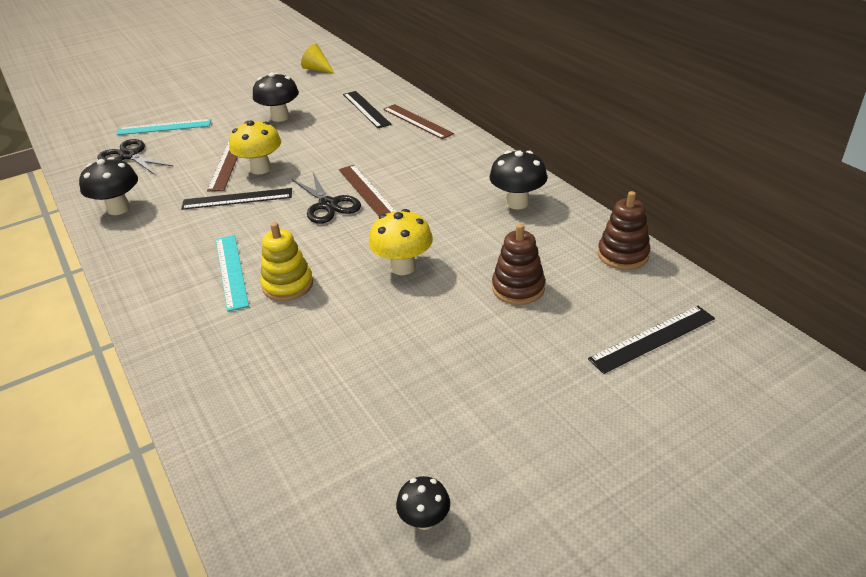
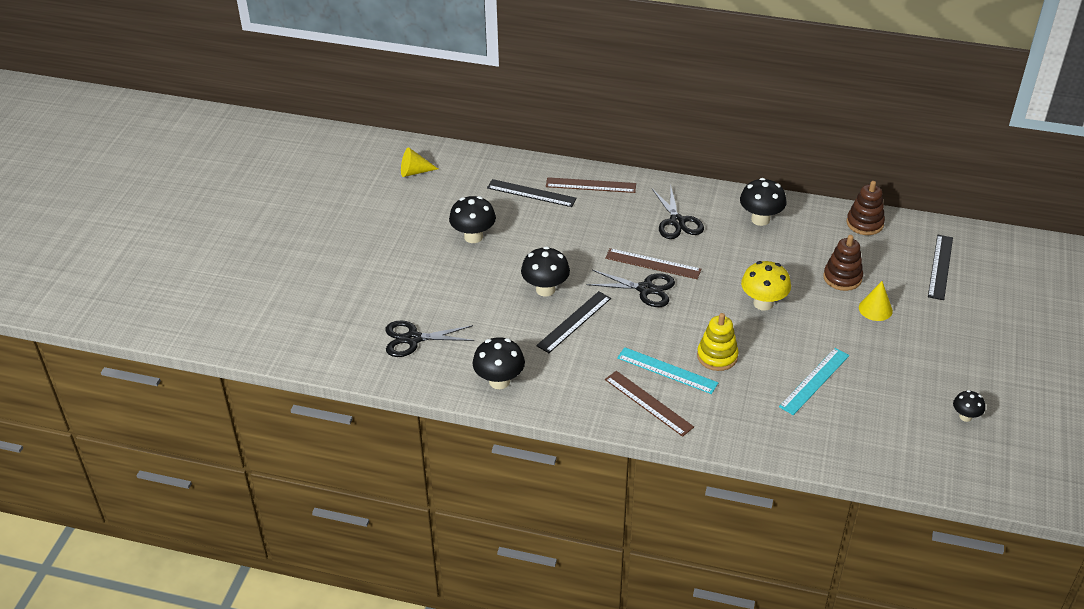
camera: 45 degrees left, 5 degrees up
(164, 127) = (388, 298): turquoise ruler -> turquoise ruler (814, 381)
(226, 164) = (511, 301): brown ruler -> brown ruler (648, 403)
(260, 169) = (545, 289): yellow mushroom -> black mushroom
(440, 172) = (677, 222): none -> black scissors
(506, 335) = (875, 309): none -> yellow cone

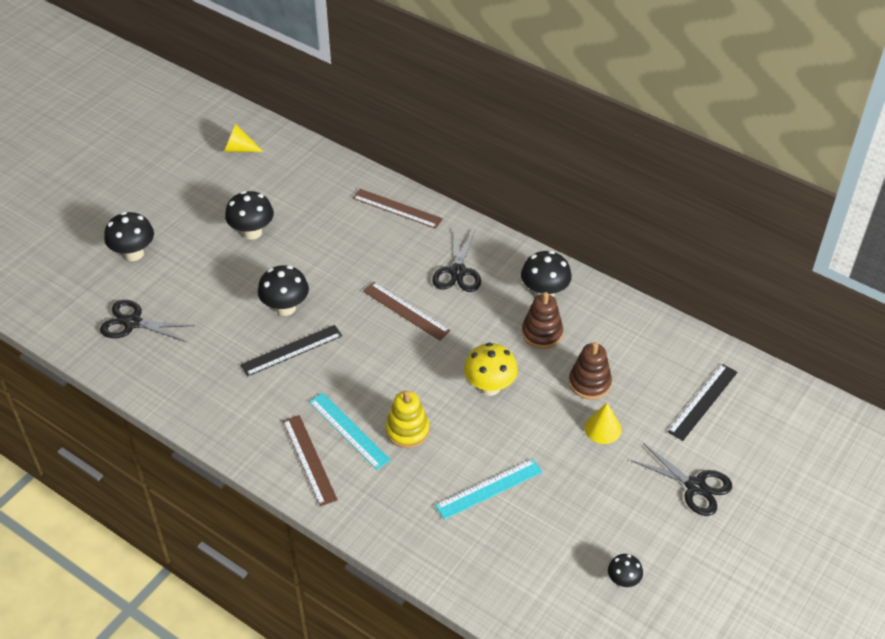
camera: 20 degrees right, 5 degrees up
(499, 381) = (184, 391): black mushroom -> black mushroom (134, 254)
(531, 193) = (334, 201): black ruler -> none
(645, 289) = (382, 336): black scissors -> black scissors (695, 486)
(864, 223) = (651, 328): brown stacking toy -> brown stacking toy (542, 333)

